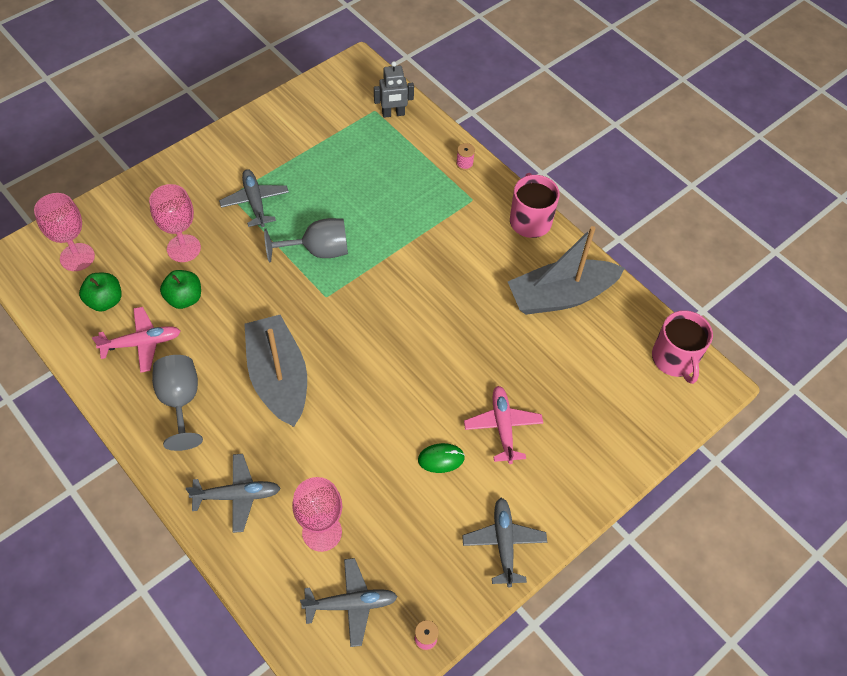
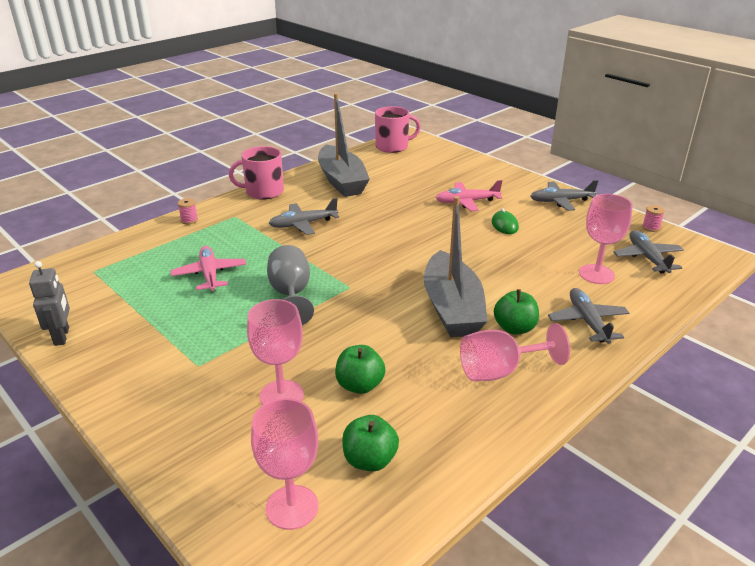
camera: 90 degrees left, 25 degrees down
(142, 343) = (430, 413): pink plane -> pink plane (209, 274)
(180, 401) = (500, 371): grey goblet -> pink goblet
(238, 426) = (514, 328): none -> green apple
(255, 202) = (213, 344): grey plane -> grey plane (303, 224)
(278, 378) = (452, 308): grey boat -> grey boat turned 75 degrees counterclockwise
(393, 114) = (104, 259): grey robot -> grey robot (62, 336)

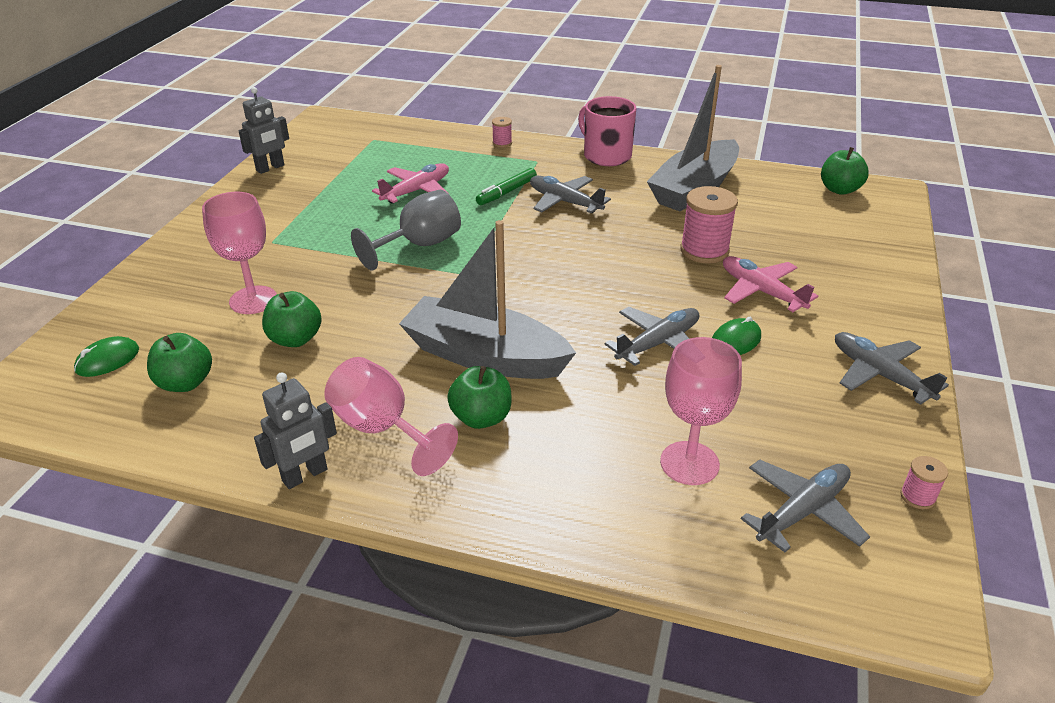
camera: 60 degrees right, 5 degrees up
(262, 240) = (507, 192): none -> green marker
(292, 507) = (107, 360): pink goblet -> green mouse
(393, 146) = (839, 189): pink mug -> green apple
(411, 202) = (704, 250): none -> pink spool
(452, 308) = (484, 356): grey boat -> grey boat turned 60 degrees clockwise
(528, 418) = (305, 475): none -> grey robot
(587, 321) = (550, 481): grey plane -> grey plane (658, 343)

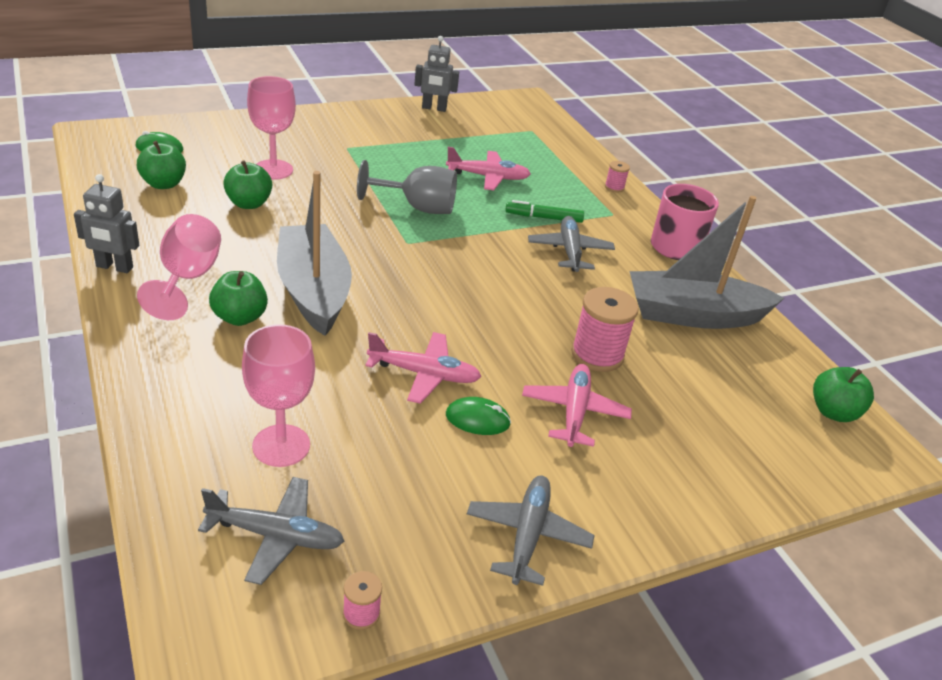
camera: 45 degrees right, 0 degrees up
(658, 343) = (424, 374): grey plane -> pink plane

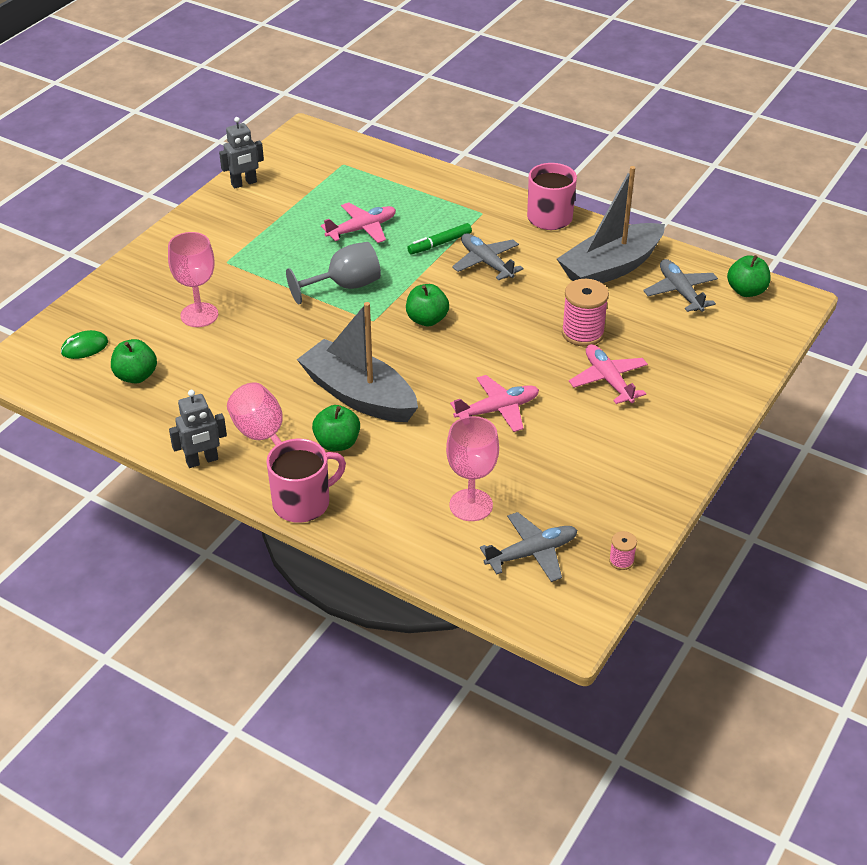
camera: 30 degrees left, 5 degrees up
(139, 347) = (303, 502): none -> pink mug
(249, 204) = (222, 355): green apple -> green apple (427, 319)
(477, 419) = (560, 419): green mouse -> none
(527, 535) = (658, 468): grey plane -> grey plane (680, 292)
(614, 187) = (459, 187): pink spool -> none

